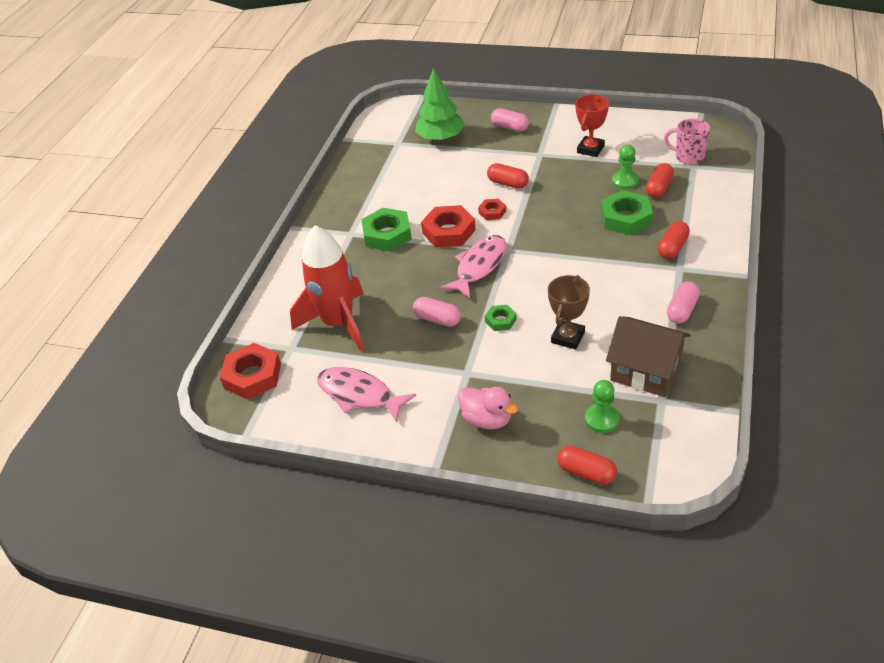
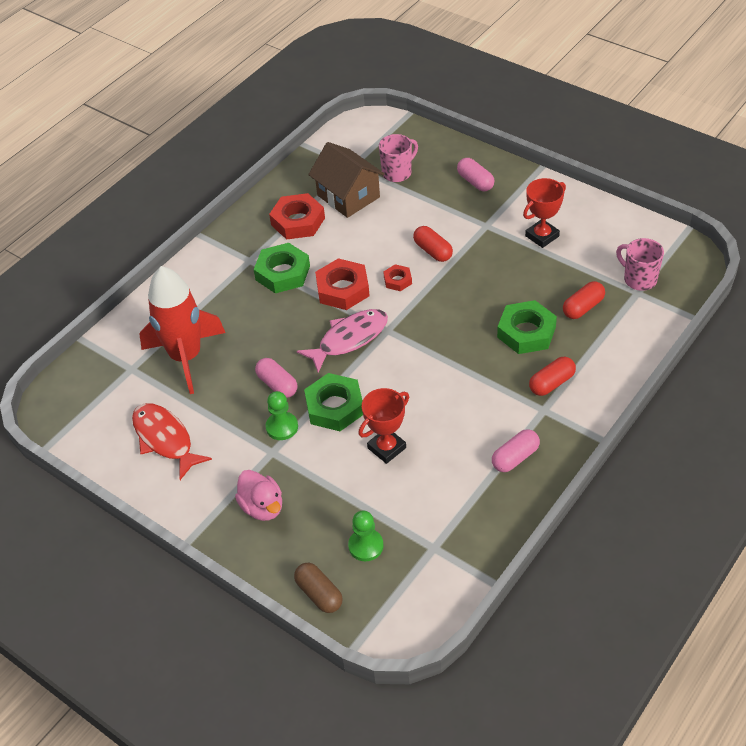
camera: 20 degrees right, 5 degrees up
(252, 376) = (84, 386): red nut -> red nut (298, 221)
(359, 394) = (165, 439): pink fish -> red fish
(440, 138) = (397, 173): green tree -> pink mug
(500, 320) = (334, 407): green nut -> green nut, size x1.90
(568, 337) = (386, 448): brown trophy -> red trophy
(586, 473) = (319, 594): red capsule -> brown capsule
(625, 181) = (553, 288): green pawn -> green pawn (282, 427)
(645, 371) = (438, 511): brown house -> brown house (348, 196)

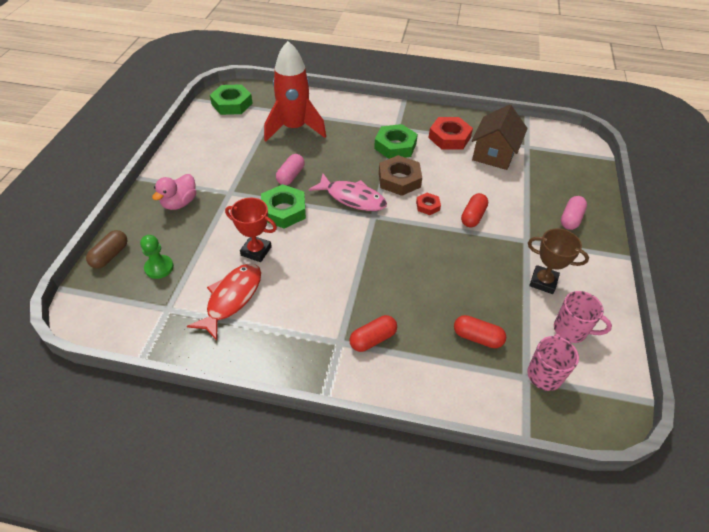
camera: 60 degrees right, 0 degrees up
(165, 439) = (222, 142): red fish -> red fish (232, 298)
(282, 427) = (253, 190): green pawn -> none
(342, 289) = (399, 179): red nut -> brown nut
(397, 173) = (541, 171): pink mug -> pink mug (571, 330)
(515, 458) = (277, 336): pink capsule -> none
(526, 332) = (422, 303): green nut -> green nut (232, 104)
(542, 236) = (543, 282): red trophy -> brown trophy
(551, 383) = (373, 339): red capsule -> red capsule turned 60 degrees counterclockwise

